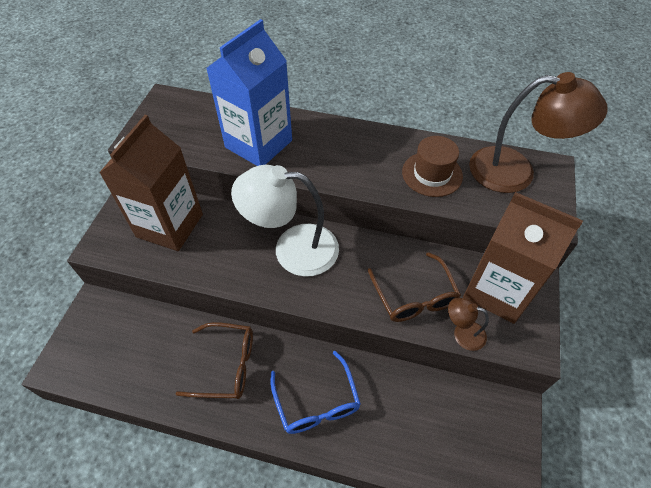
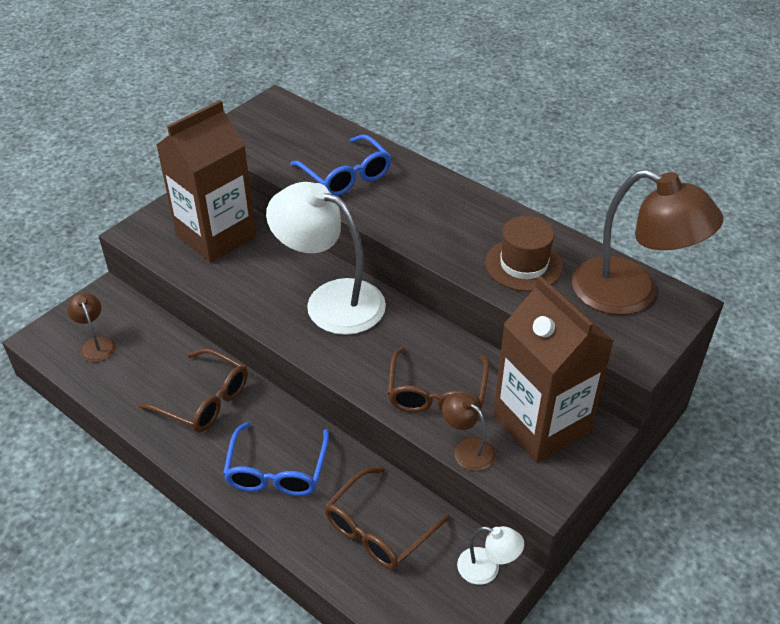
camera: 25 degrees right, 10 degrees down
(109, 352) = (96, 344): none -> brown lamp
(258, 144) = (346, 175): blue carton -> blue glasses
(417, 416) = (379, 529): none -> brown glasses
(506, 413) = (487, 569): none -> white lamp

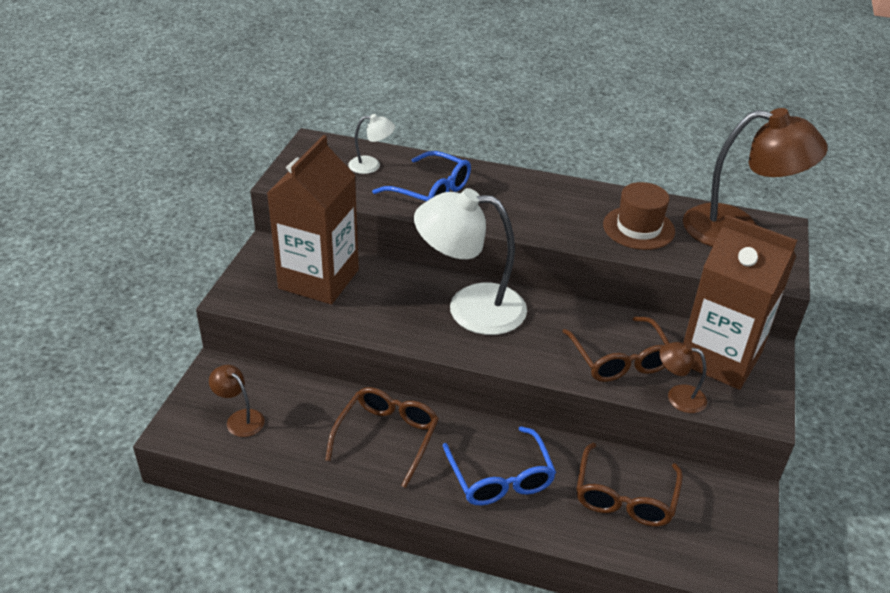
camera: 25 degrees left, 5 degrees down
(204, 400) = (387, 437): brown glasses -> brown glasses turned 75 degrees counterclockwise
(487, 569) = (735, 497): white lamp -> white lamp (371, 165)

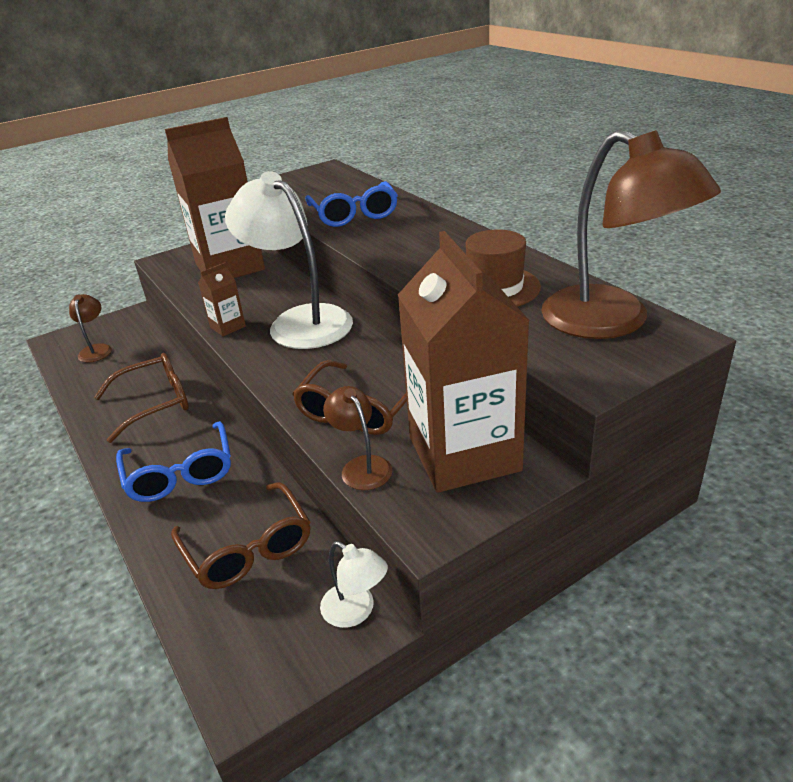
camera: 45 degrees right, 5 degrees down
(371, 165) = (340, 189): white lamp -> white lamp (356, 611)
(418, 338) = (228, 327): none -> brown carton
(500, 478) = (180, 473): blue glasses -> blue glasses turned 45 degrees counterclockwise
(625, 496) = (248, 548): brown glasses -> brown glasses turned 90 degrees counterclockwise

